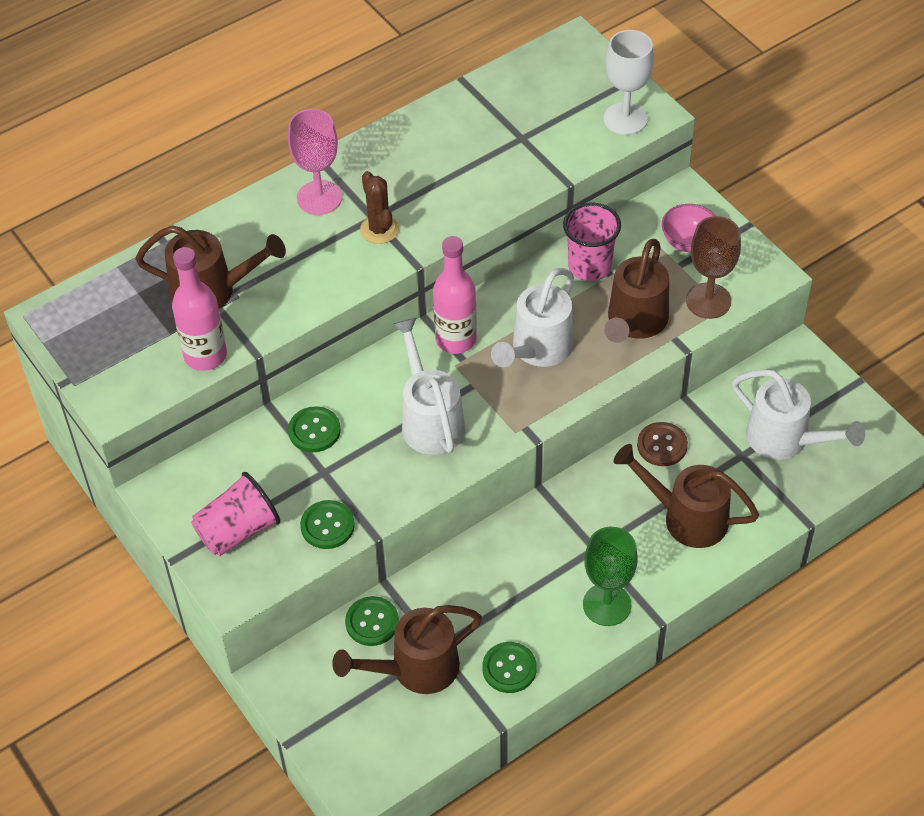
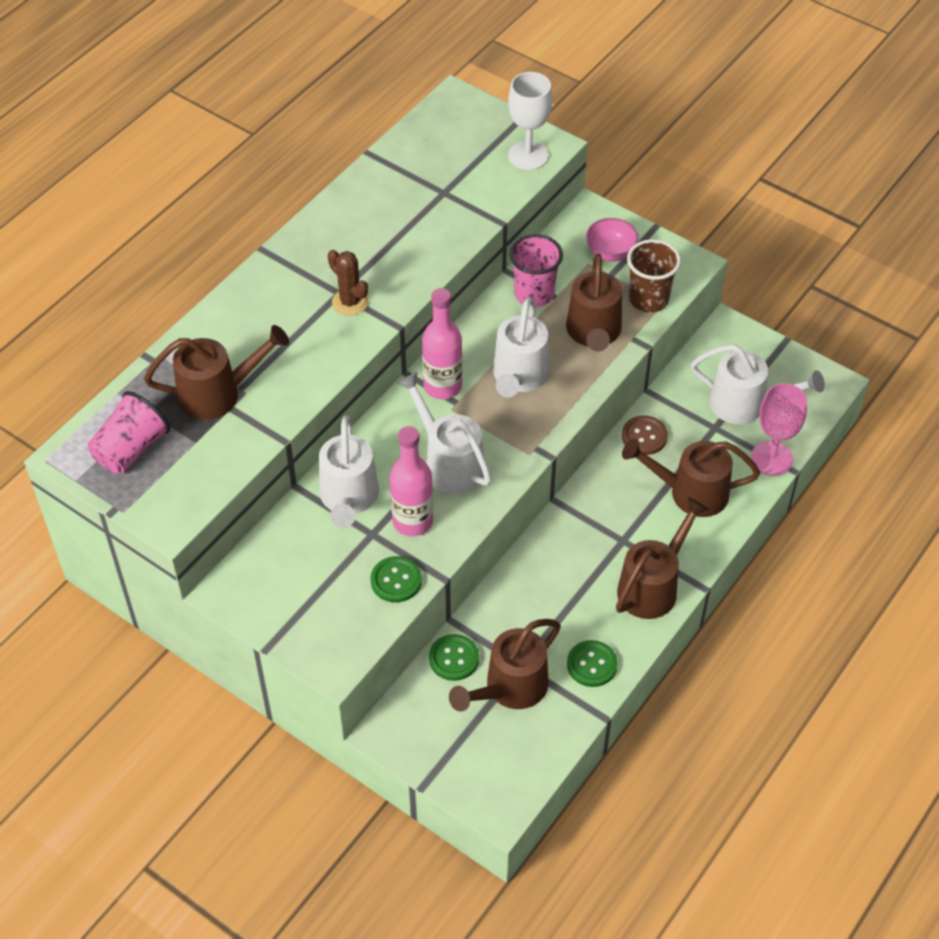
camera: 20 degrees left, 0 degrees up
(205, 355) = (237, 453): pink bottle -> pink bottle (412, 521)
(238, 531) = (315, 607): pink cup -> pink cup (131, 449)
(314, 431) = (348, 499): green button -> white watering can
(319, 198) = (282, 286): pink goblet -> pink goblet (771, 458)
(607, 604) = (653, 586): green goblet -> brown watering can
(708, 301) = (648, 299): brown goblet -> brown cup

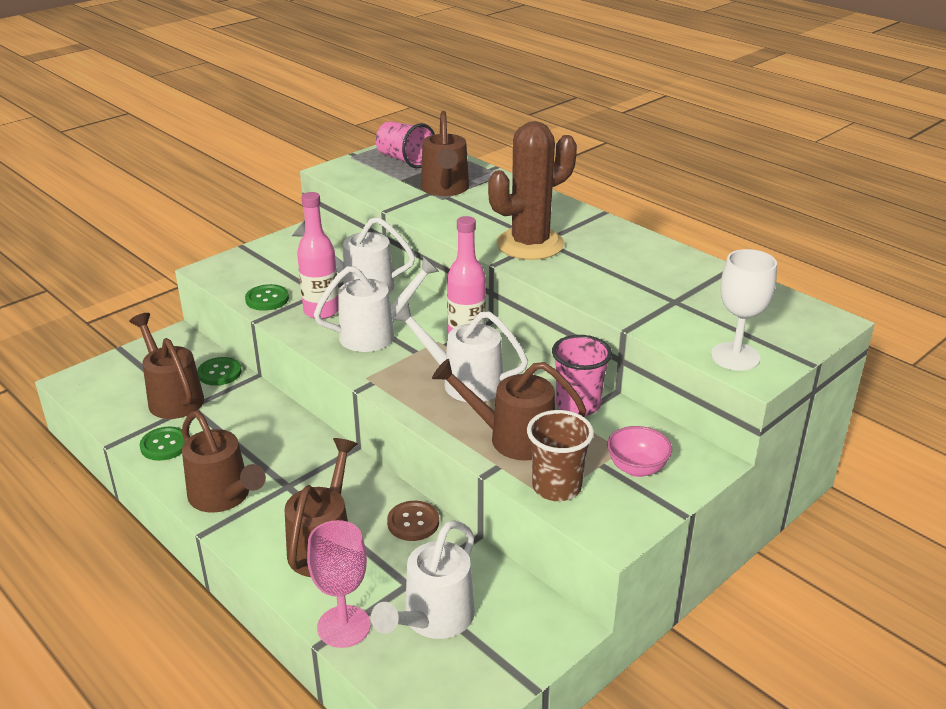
camera: 100 degrees right, 20 degrees down
(350, 302) = (530, 244): brown cactus -> brown cactus, size x1.98

